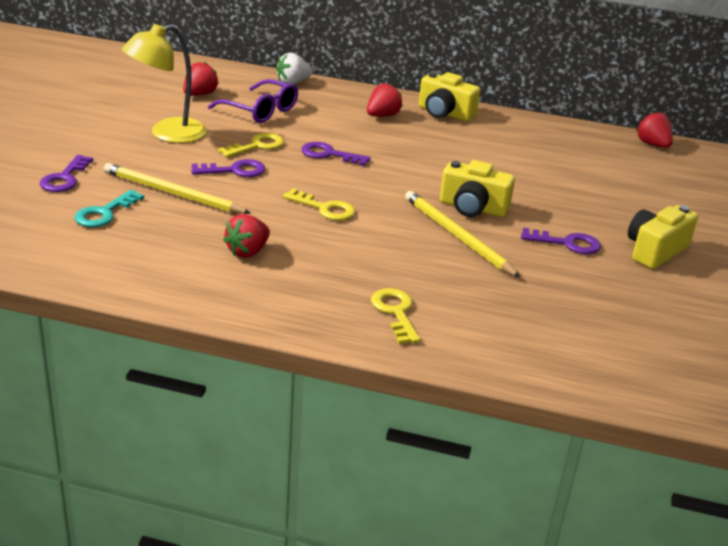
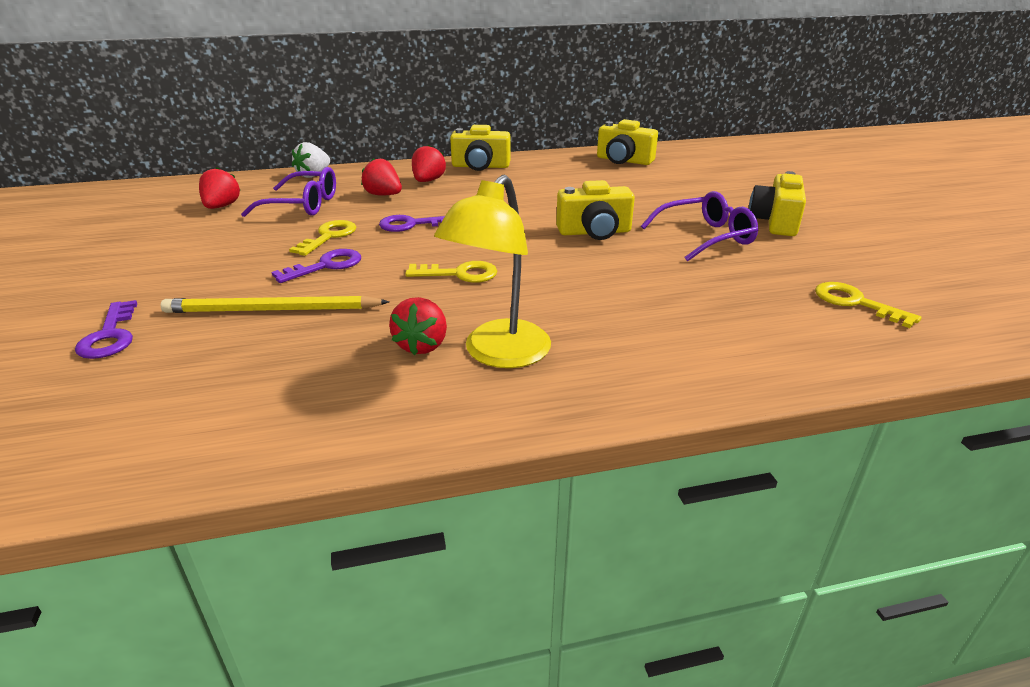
camera: 25 degrees left, 0 degrees up
(104, 213) = (199, 360): turquoise key -> none
(167, 134) = (214, 251): yellow lamp -> yellow lamp (498, 354)
(395, 313) = (647, 354): yellow key -> yellow key (856, 303)
(457, 236) = (611, 260): yellow pencil -> none
(567, 243) = (706, 237): purple key -> purple glasses
(591, 145) = (623, 160): none -> yellow camera
(653, 145) = (665, 149): red strawberry -> red strawberry (383, 195)

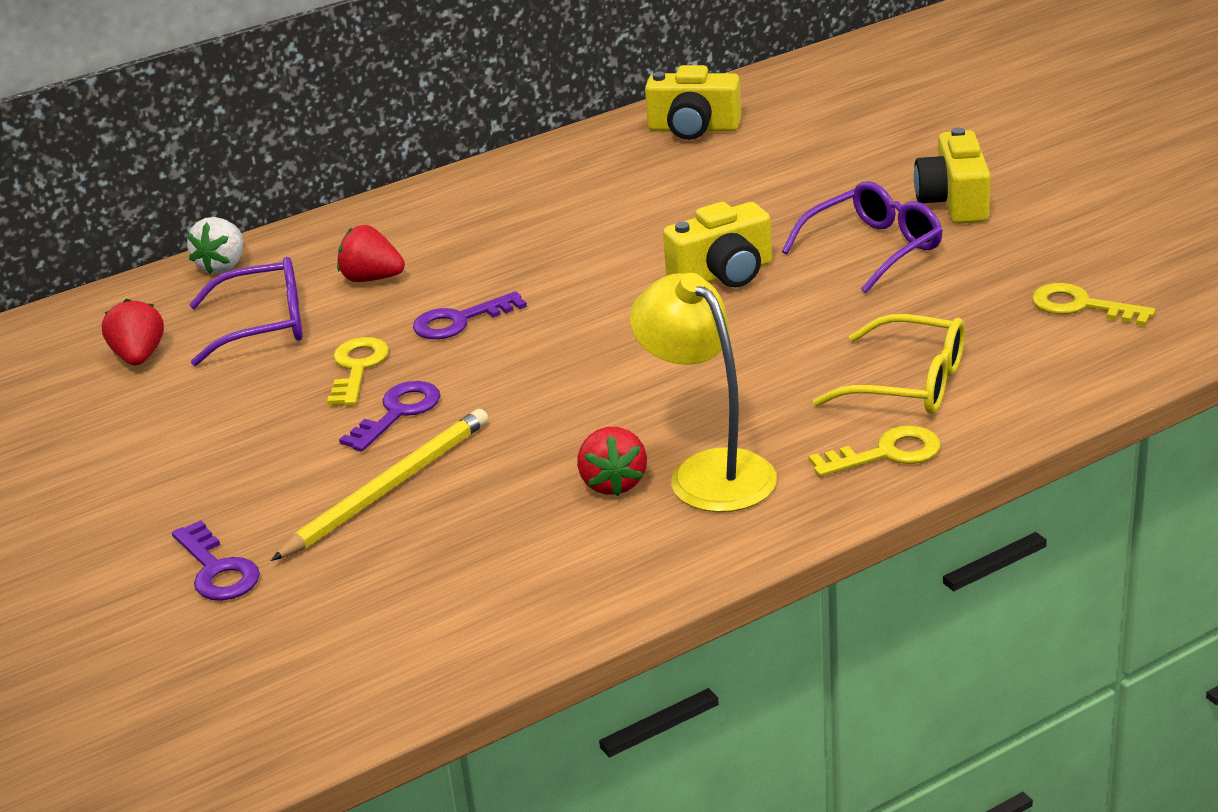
camera: 15 degrees left, 0 degrees up
(272, 310) = (388, 488): yellow pencil -> yellow pencil turned 150 degrees clockwise
(428, 181) = (418, 237): red strawberry -> none
(459, 274) = (586, 381): yellow key -> yellow key (886, 454)
(480, 166) = (478, 189): yellow camera -> none
(498, 354) = (709, 471): yellow lamp -> yellow lamp turned 135 degrees clockwise
(692, 327) = (909, 384): none -> yellow glasses

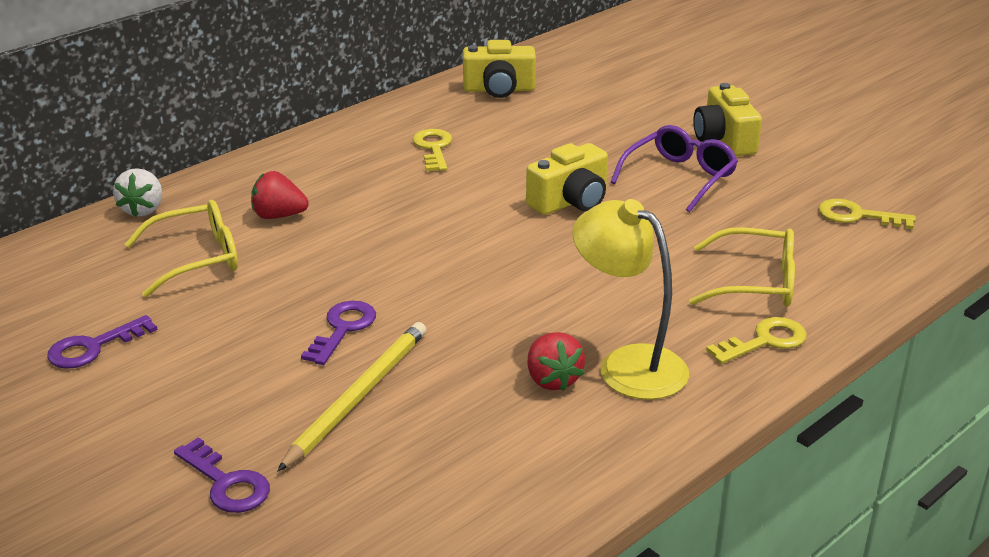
camera: 15 degrees left, 0 degrees up
(139, 357) = (91, 291): red strawberry -> none
(264, 325) = (197, 259): purple glasses -> yellow glasses
(357, 368) = (293, 292): yellow key -> yellow key (433, 148)
(460, 321) = (368, 248): purple key -> purple key (94, 347)

